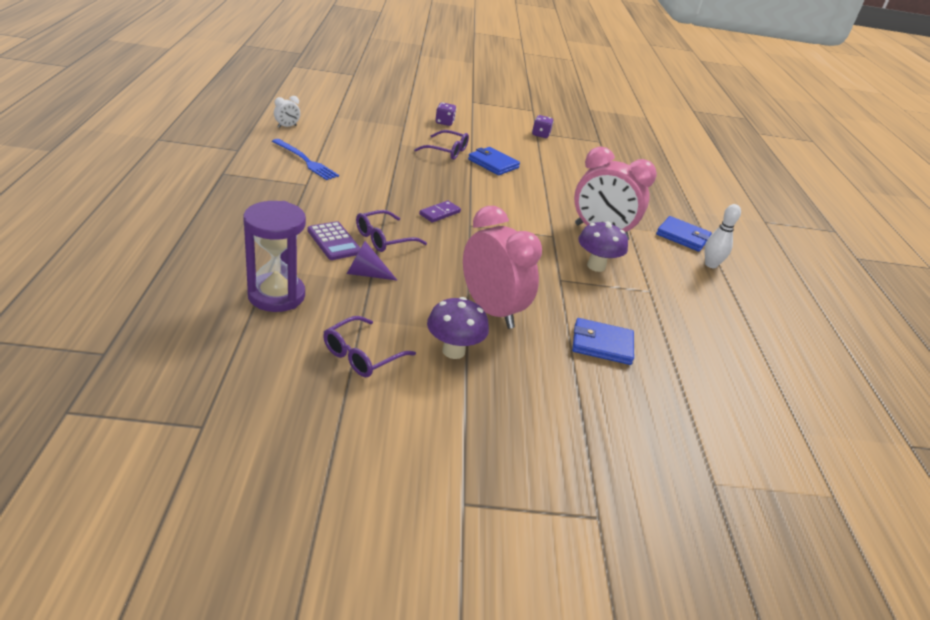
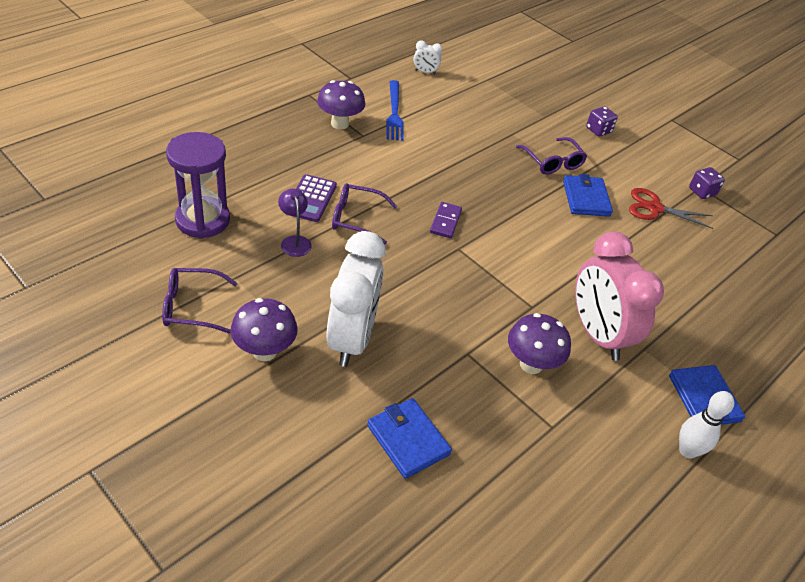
camera: 45 degrees right, 10 degrees up
(278, 184) = (339, 124): none -> purple mushroom
(366, 274) = (294, 241): purple cone -> purple lamp
(440, 213) = (445, 222): purple domino -> purple domino turned 75 degrees counterclockwise
(491, 310) = (351, 339): pink clock -> white clock
(532, 153) = (654, 208): none -> red scissors

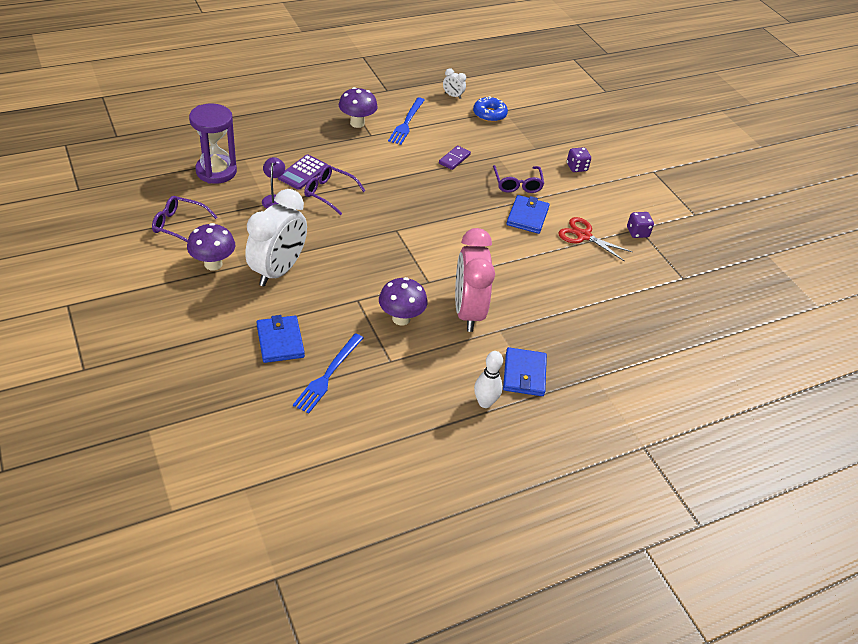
camera: 20 degrees right, 0 degrees up
(445, 222) = (398, 209): purple domino -> purple domino (454, 159)
(475, 86) = (489, 114): none -> blue donut
(492, 471) = (328, 375): none -> blue fork

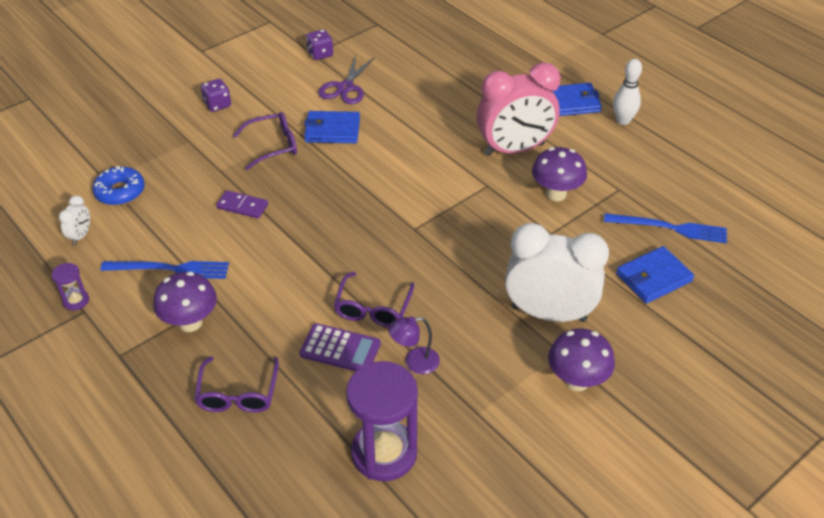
camera: 100 degrees left, 0 degrees up
(179, 225) = (526, 449): purple glasses -> purple glasses (238, 394)
(396, 88) = (76, 301): none -> purple hourglass
(583, 236) = (345, 88): red scissors -> purple scissors

